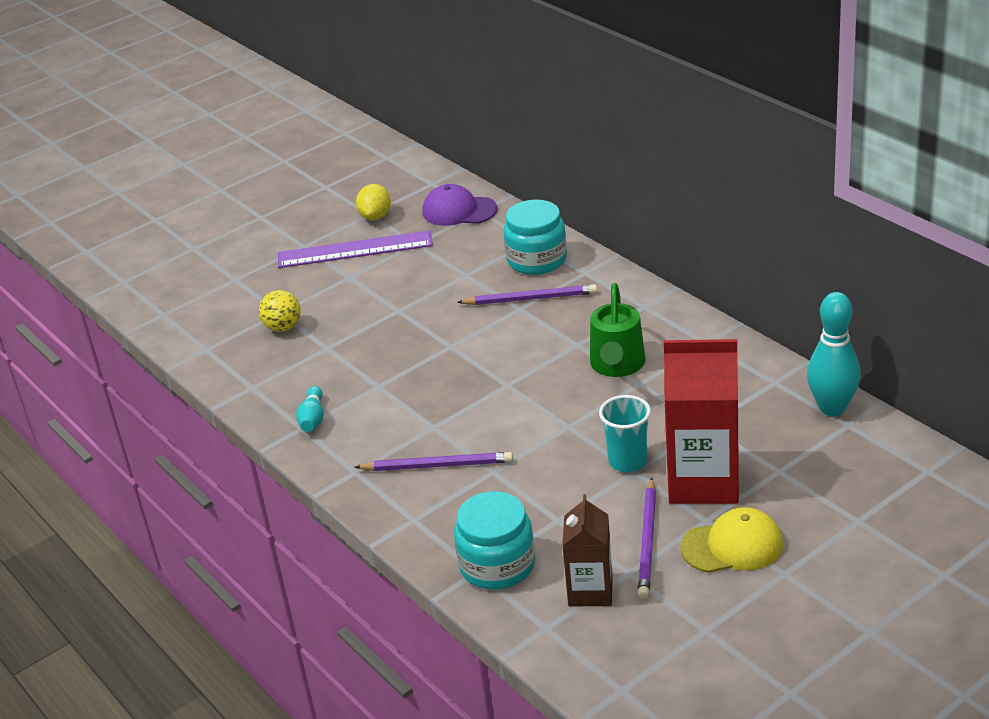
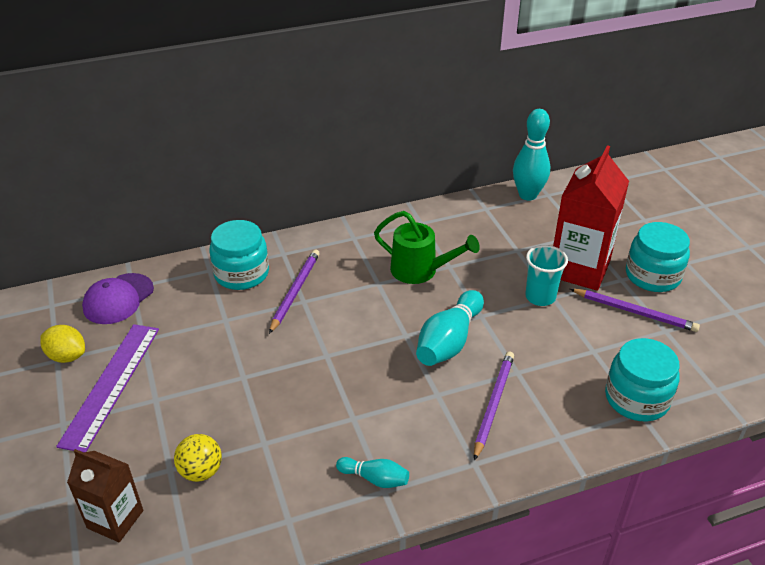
camera: 75 degrees left, 5 degrees up
(513, 414) = (449, 341): none -> turquoise bowling pin
(590, 591) = (681, 355): brown carton -> brown carton (115, 519)
(732, 546) = (652, 276): yellow cap -> turquoise jar

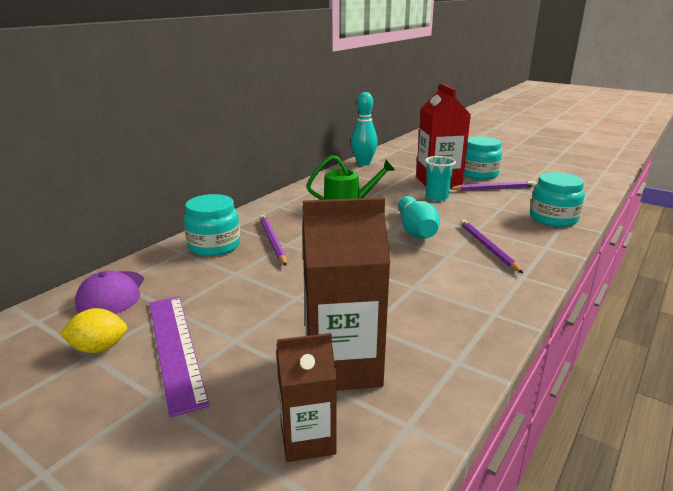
camera: 35 degrees left, 15 degrees down
(201, 471) = (342, 366): yellow ball -> brown carton
(375, 478) = (478, 310): turquoise bowling pin -> none

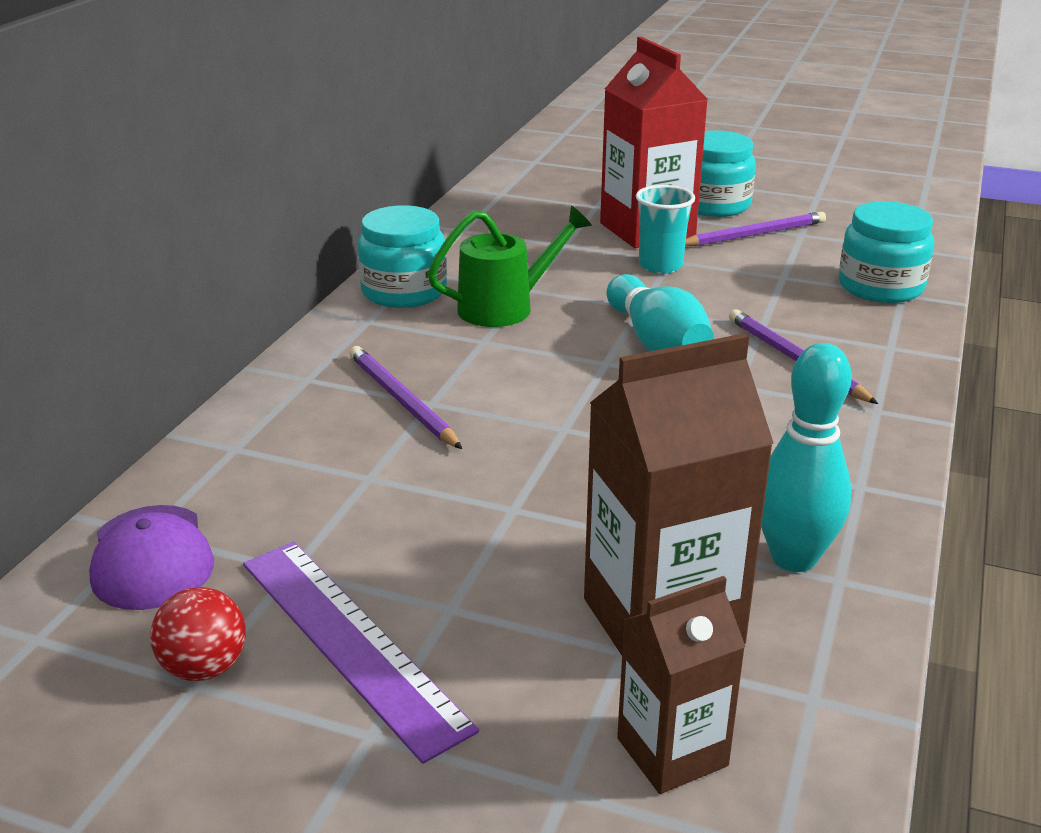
camera: 15 degrees left, 5 degrees up
(99, 348) = (204, 668): yellow lemon -> red ball
(214, 246) = (292, 425): turquoise jar -> turquoise jar (404, 291)
(363, 163) = (482, 202): turquoise bowling pin -> turquoise bowling pin (793, 558)

